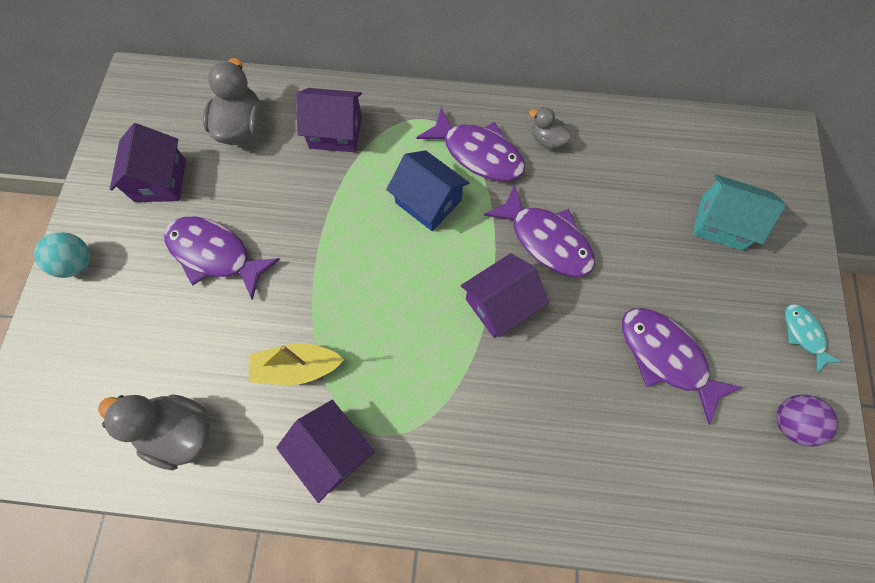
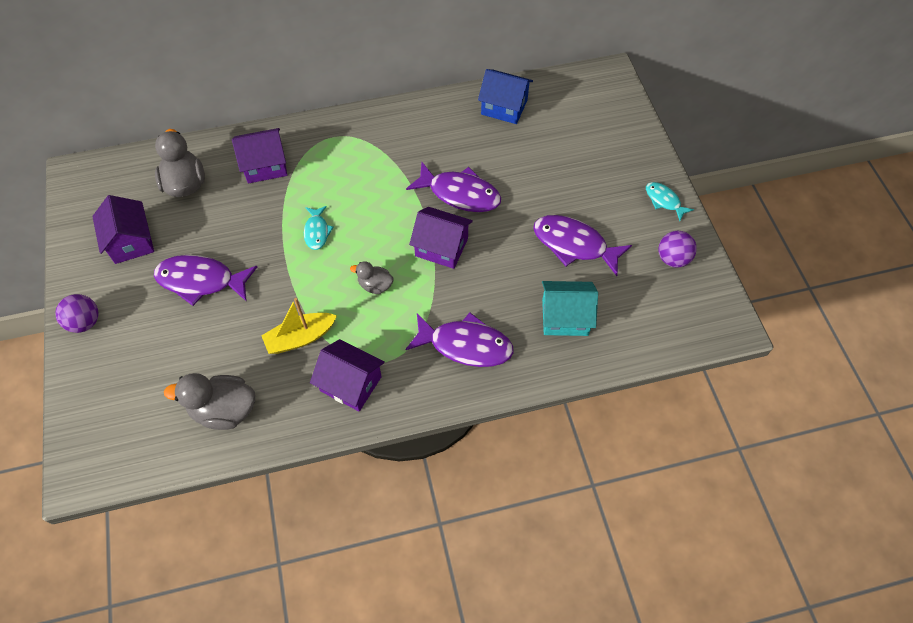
camera: 20 degrees left, 10 degrees down
(77, 263) = (85, 322): turquoise ball -> purple ball
(363, 235) = (317, 232): none -> turquoise fish
(428, 201) = (359, 194): blue house -> blue house (504, 107)
(478, 153) = (386, 149): purple fish -> purple fish (465, 345)
(500, 304) = (441, 247): purple house -> purple house turned 75 degrees clockwise
(547, 140) = (436, 125): grey duck -> grey duck (375, 285)
(721, 223) = (583, 145): turquoise house -> turquoise house (565, 317)

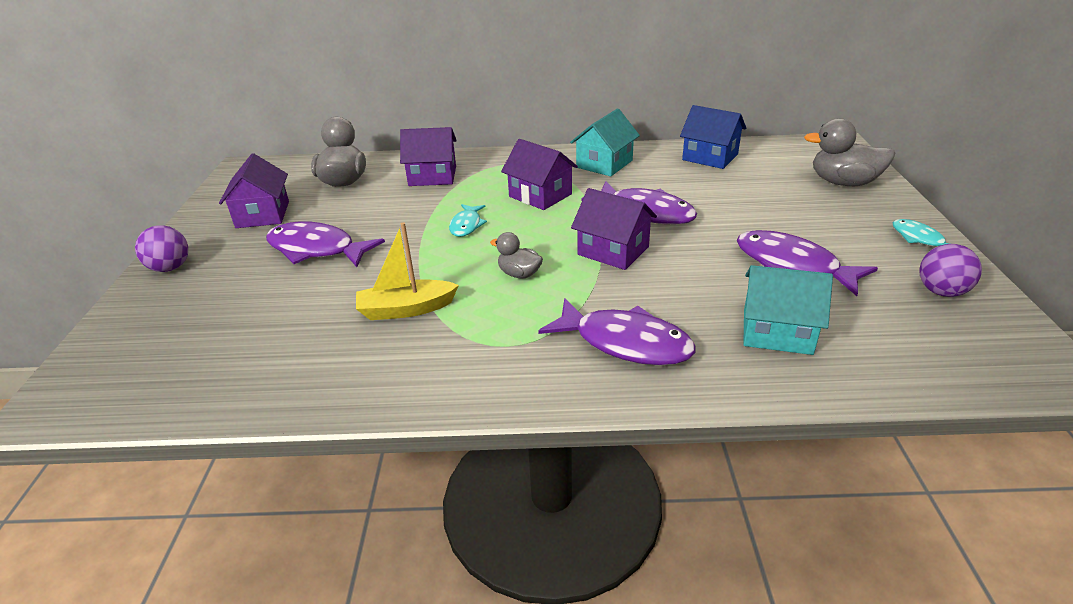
camera: 15 degrees right, 25 degrees down
(224, 410) = (273, 366): grey duck -> grey duck (843, 183)
(351, 384) = (452, 362): purple house -> purple house (540, 195)
(415, 128) = (604, 164): none -> turquoise house

